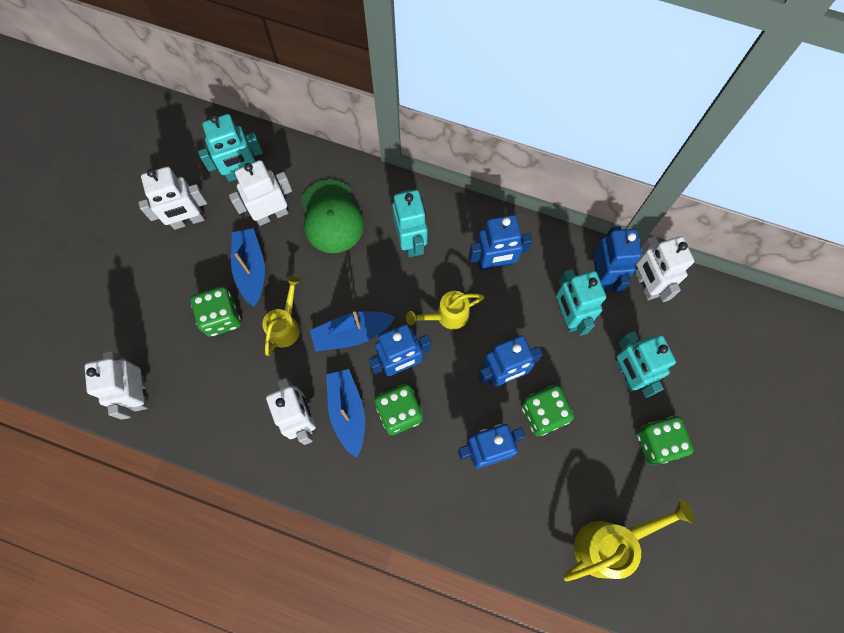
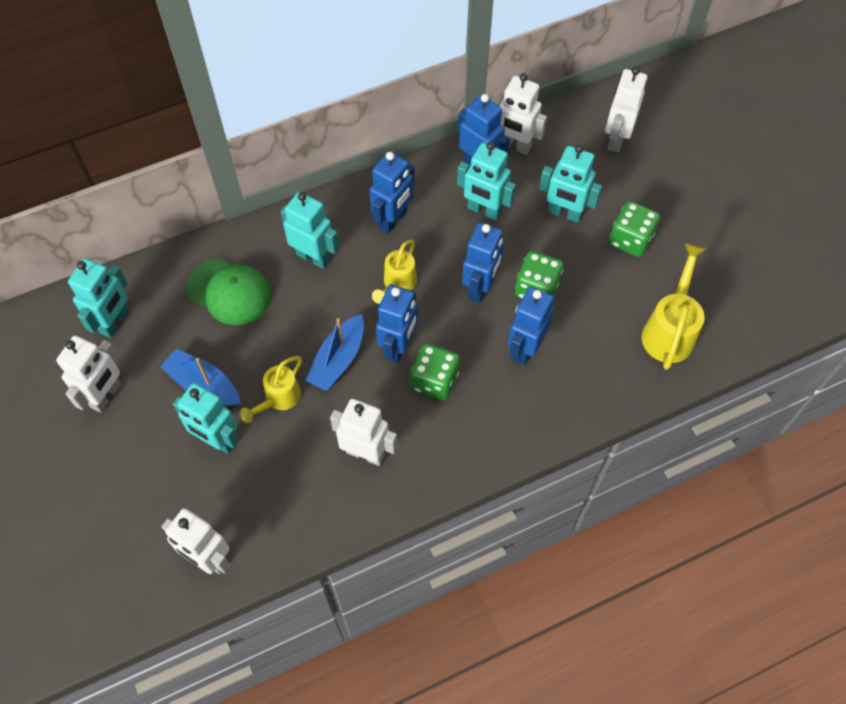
camera: 45 degrees left, 10 degrees down
(221, 317) = (217, 440): green dice -> turquoise robot
(271, 214) = (176, 331): white robot -> white robot (616, 139)
(286, 325) = (278, 399): yellow watering can -> yellow watering can turned 120 degrees counterclockwise
(347, 412) = (395, 416): blue boat -> none

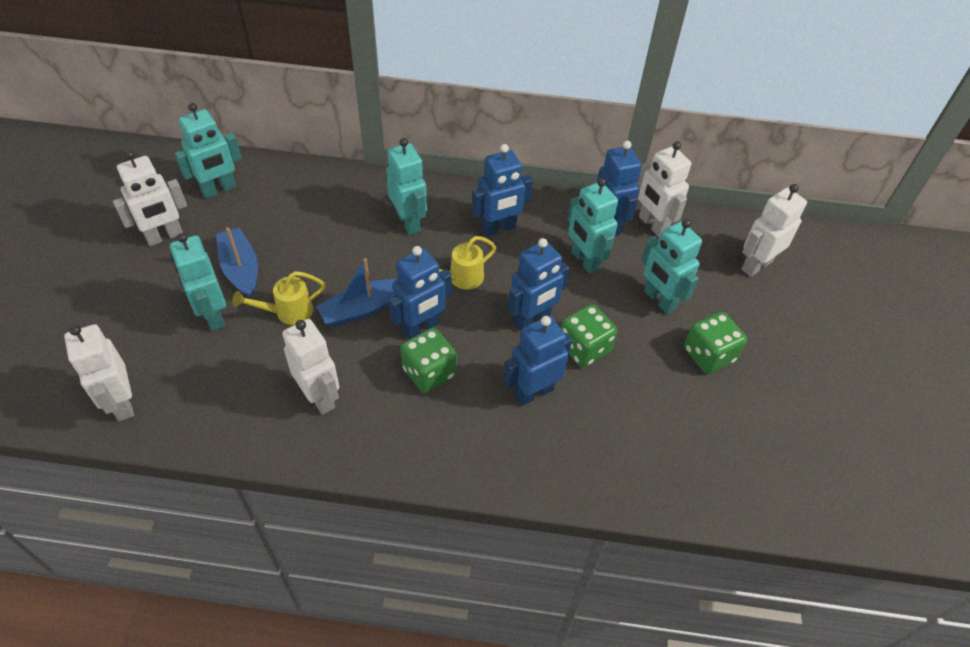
camera: 30 degrees right, 10 degrees down
(229, 292) = (321, 213): green cap -> none
(670, 329) = (692, 456): yellow watering can -> none

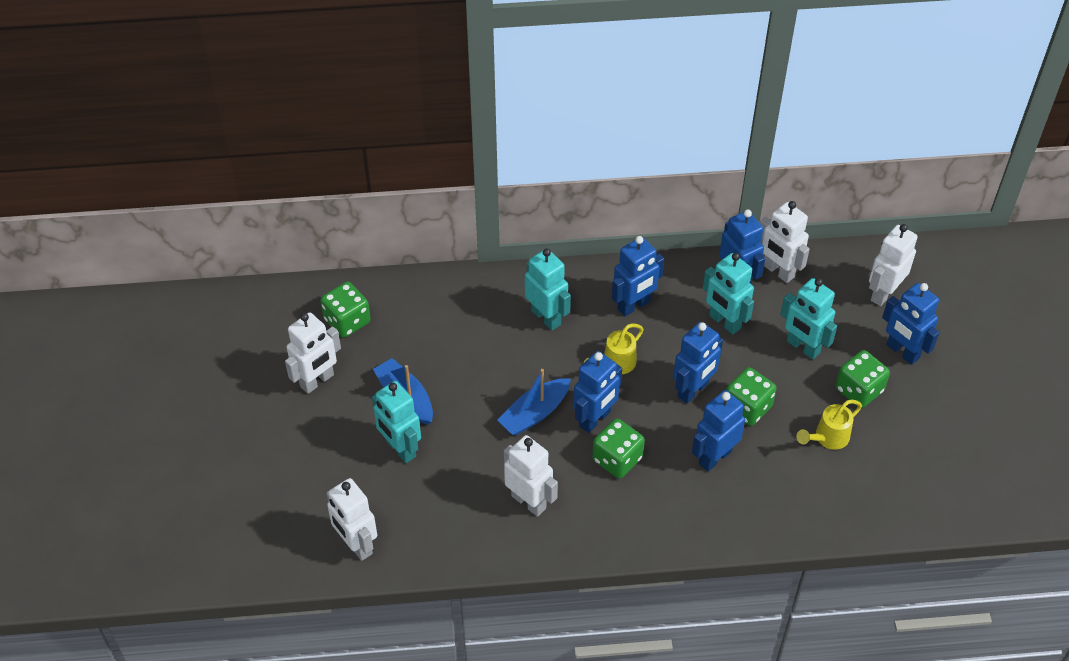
camera: 10 degrees left, 0 degrees up
(219, 190) = (347, 321): turquoise robot -> green dice
(287, 312) = (467, 431): yellow watering can -> yellow watering can (827, 438)
(764, 325) = (902, 352): none -> blue robot

